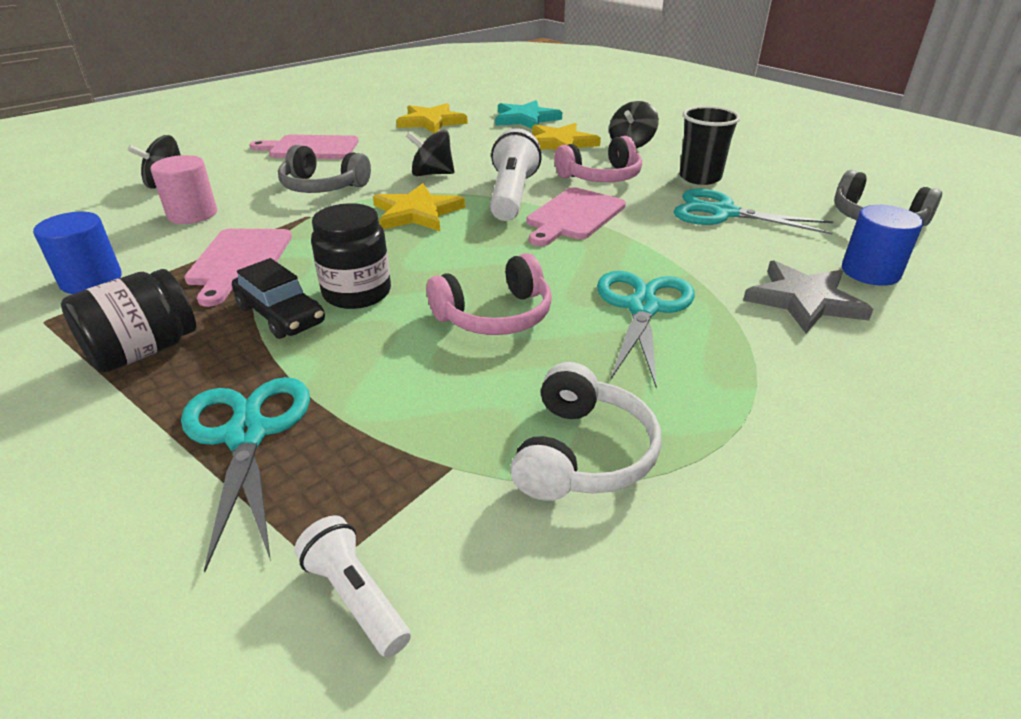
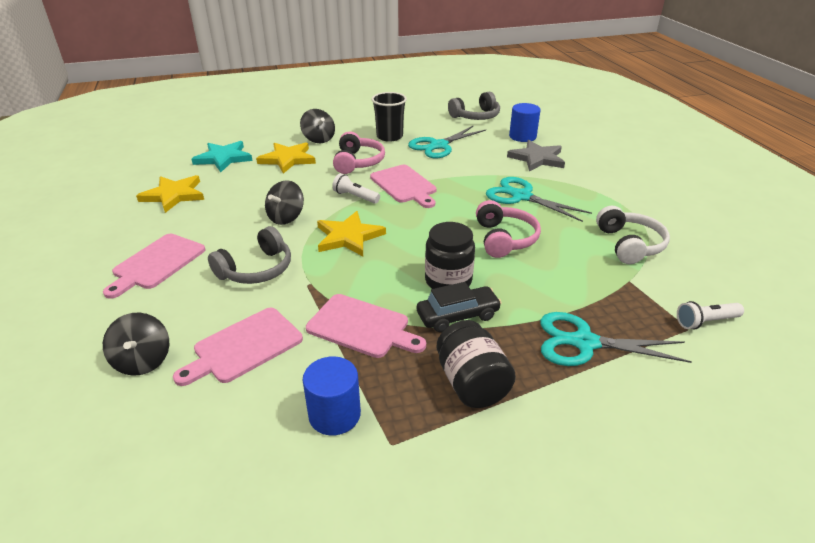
camera: 65 degrees left, 0 degrees up
(192, 214) = (244, 347): pink cylinder -> pink cutting board
(511, 195) = (355, 197): white flashlight -> white flashlight, size x0.55
(582, 453) = (629, 244): white headphones -> white headphones turned 45 degrees clockwise

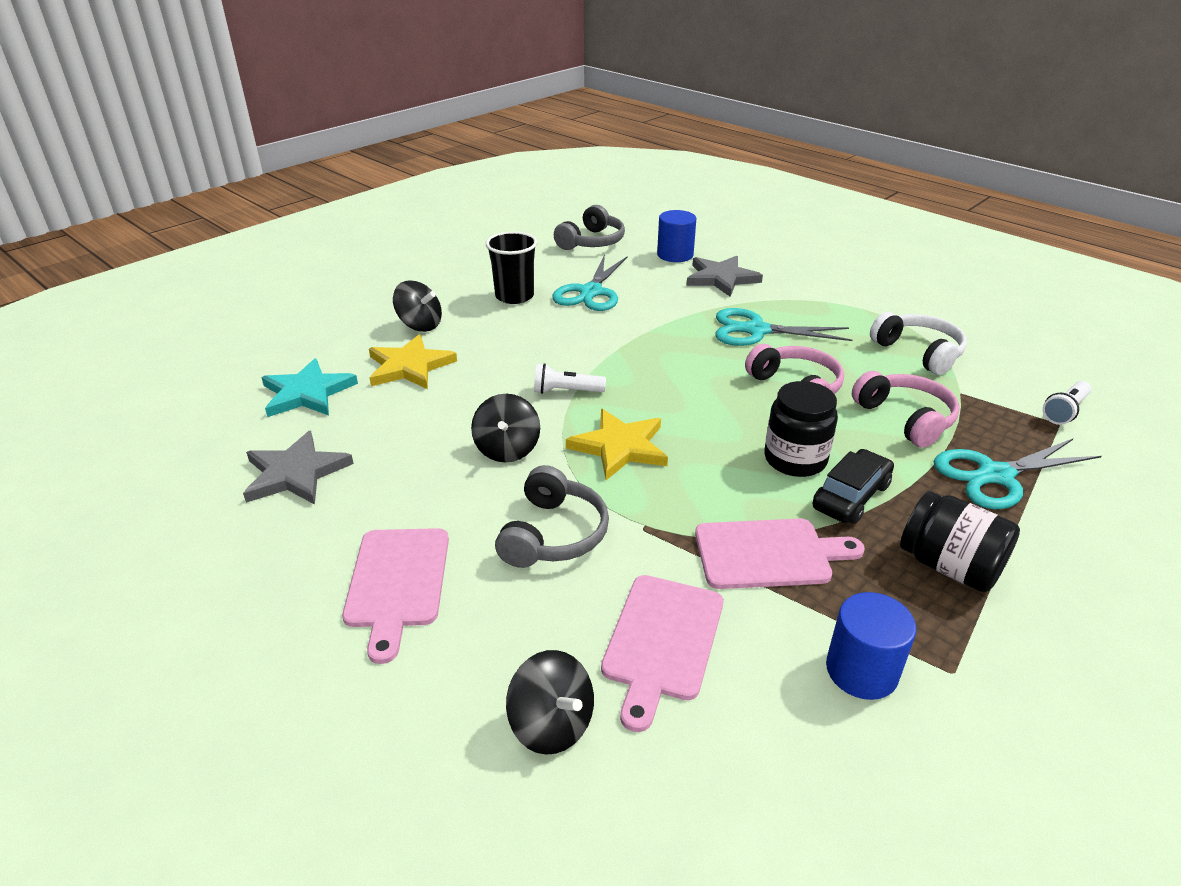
camera: 30 degrees left, 0 degrees up
(174, 195) = (295, 473): yellow star -> grey star
(358, 162) = (513, 343): pink headphones -> pink headphones (905, 418)
(404, 185) = (610, 357): pink cutting board -> none

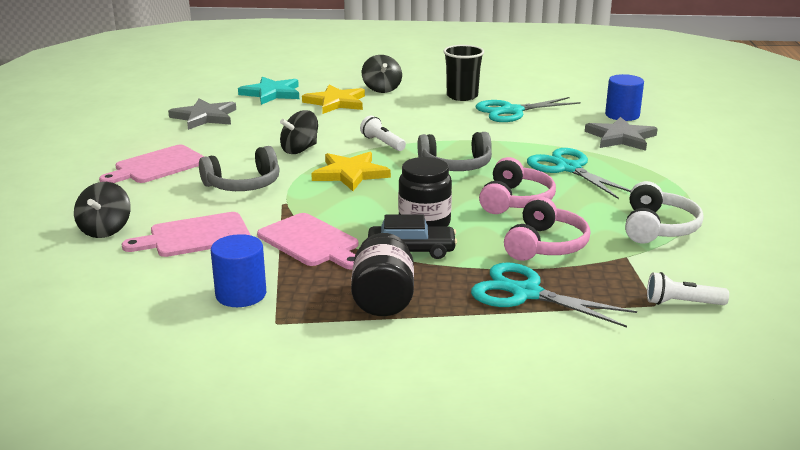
camera: 50 degrees right, 10 degrees down
(592, 242) = (581, 89): grey headphones -> grey headphones (456, 165)

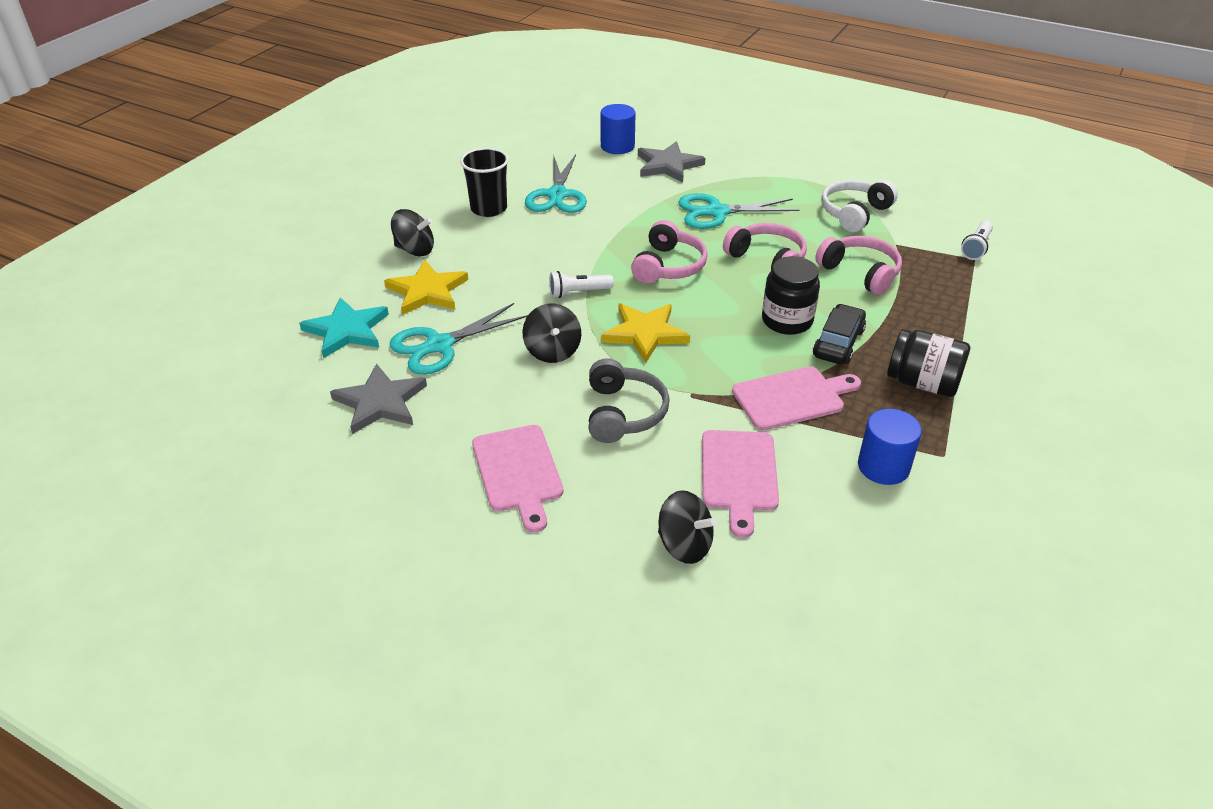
camera: 65 degrees left, 15 degrees up
(456, 165) = (668, 266): grey headphones -> pink headphones
(526, 293) = (938, 308): turquoise scissors -> turquoise scissors (439, 345)
(658, 228) = (854, 213): white headphones -> white headphones turned 90 degrees counterclockwise

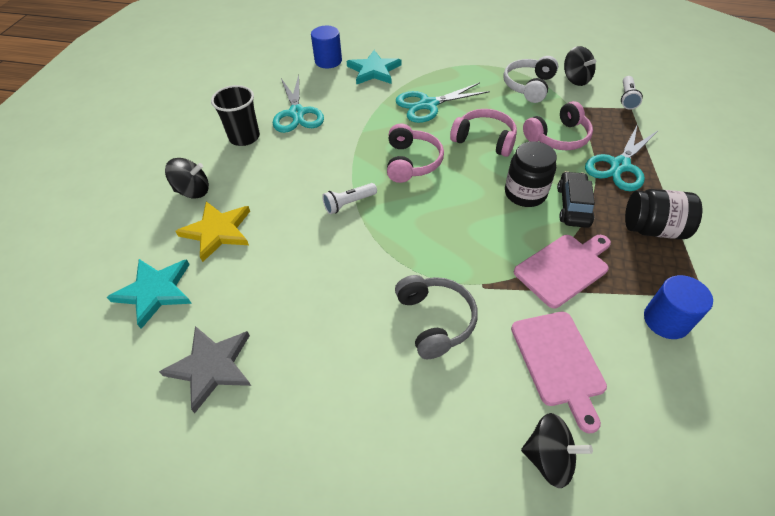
camera: 15 degrees left, 10 degrees up
(439, 345) = (247, 287): turquoise scissors -> turquoise scissors (619, 166)
(518, 472) = (368, 415): pink cutting board -> none
(552, 351) = (349, 269): black spinning top -> black spinning top (575, 79)
(645, 334) = (420, 232): yellow star -> none
(668, 165) = (374, 70): grey star -> turquoise star
(860, 273) = (558, 137): pink headphones -> pink headphones turned 120 degrees clockwise

